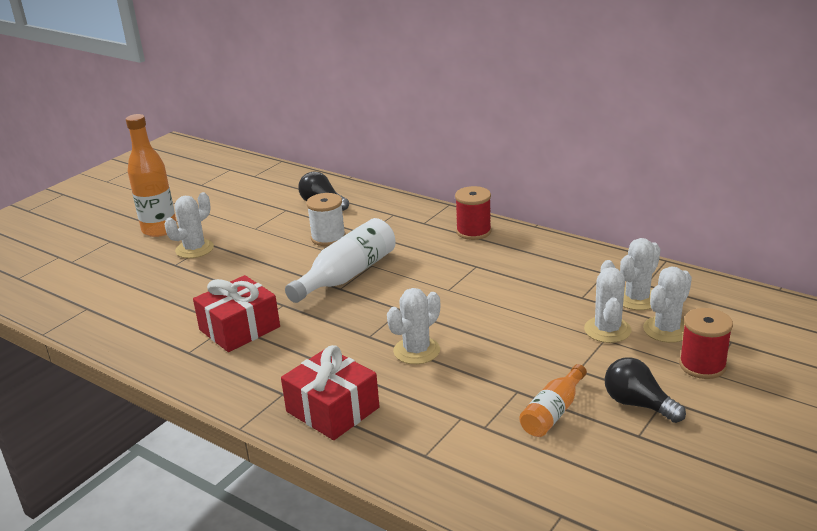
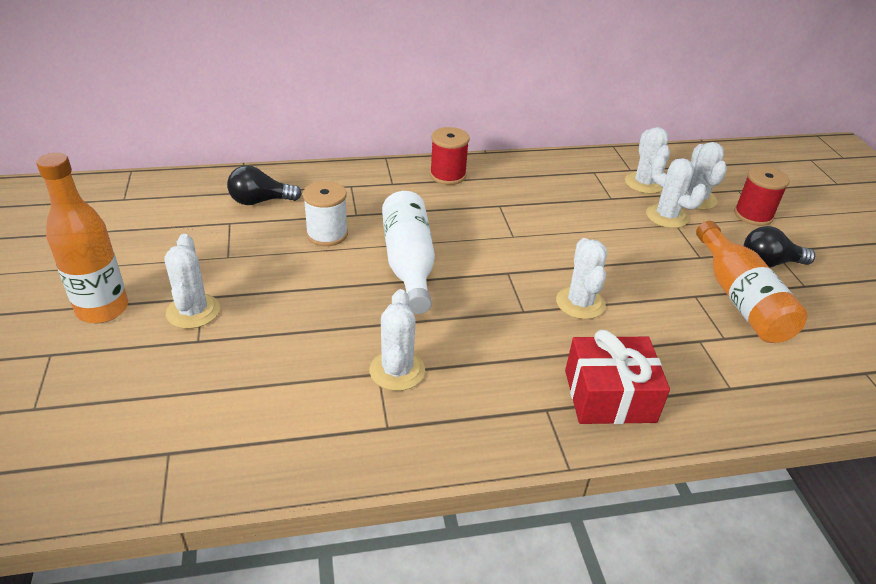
camera: 50 degrees left, 10 degrees up
(239, 328) = (397, 370): red gift -> white cactus
(553, 412) = (740, 298): orange bottle -> orange bottle, size x1.64

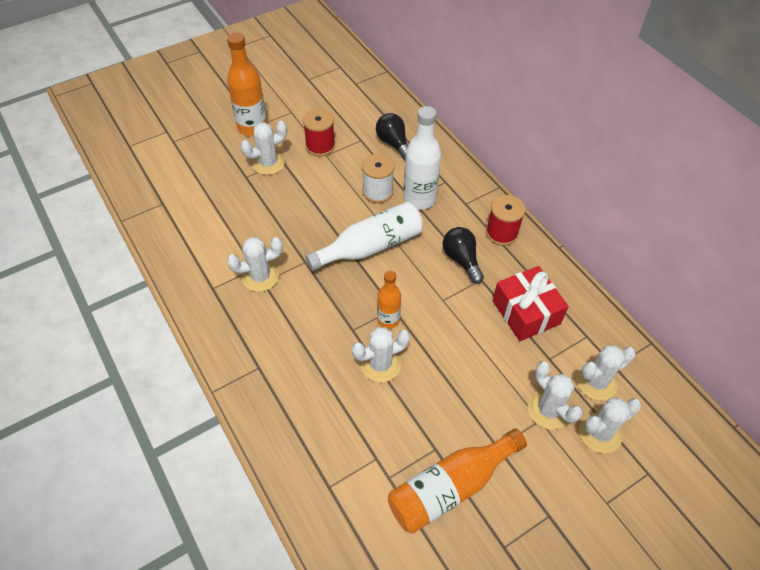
camera: 70 degrees right, 15 degrees up
(362, 209) = (419, 199): none -> white bottle
(522, 280) = (388, 320): none -> orange bottle
(609, 396) = (286, 403): red gift -> red gift (526, 312)
(666, 216) = (548, 410): white cactus -> white cactus turned 60 degrees counterclockwise
(753, 215) = (605, 491): red spool -> red spool (320, 146)
(769, 263) = (524, 511): black light bulb -> black light bulb (461, 260)

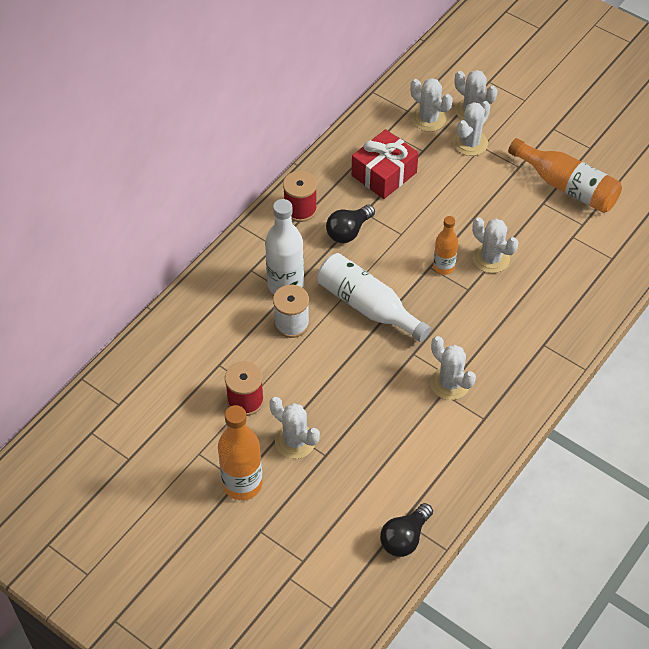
camera: 110 degrees left, 0 degrees up
(394, 143) = (212, 331): black light bulb -> black light bulb (405, 538)

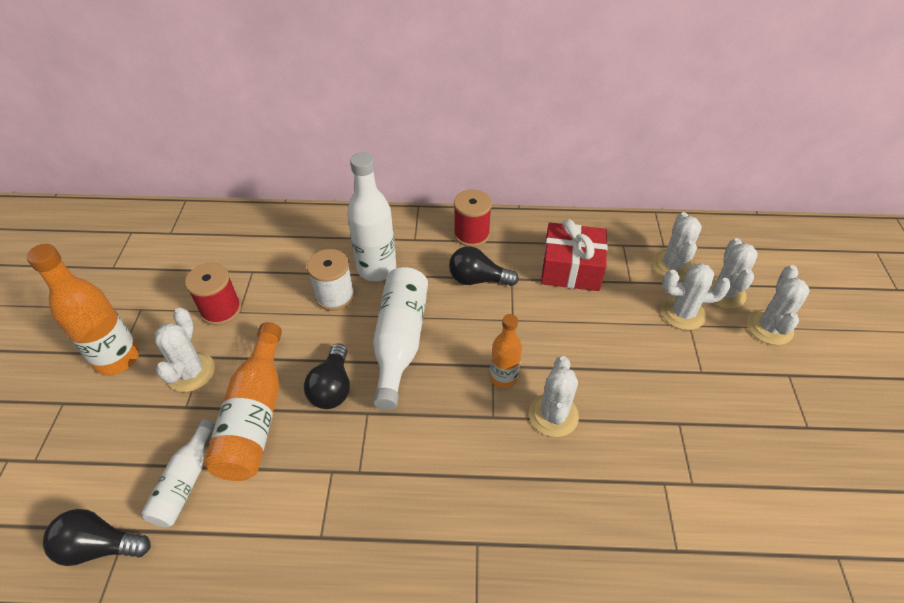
camera: 55 degrees right, 5 degrees down
(377, 363) = (332, 387): none -> black light bulb
(390, 476) = (185, 482): none -> white bottle
(450, 383) = (349, 471): white cactus -> white cactus (769, 327)
(567, 186) = (727, 434): orange bottle -> orange bottle (255, 416)

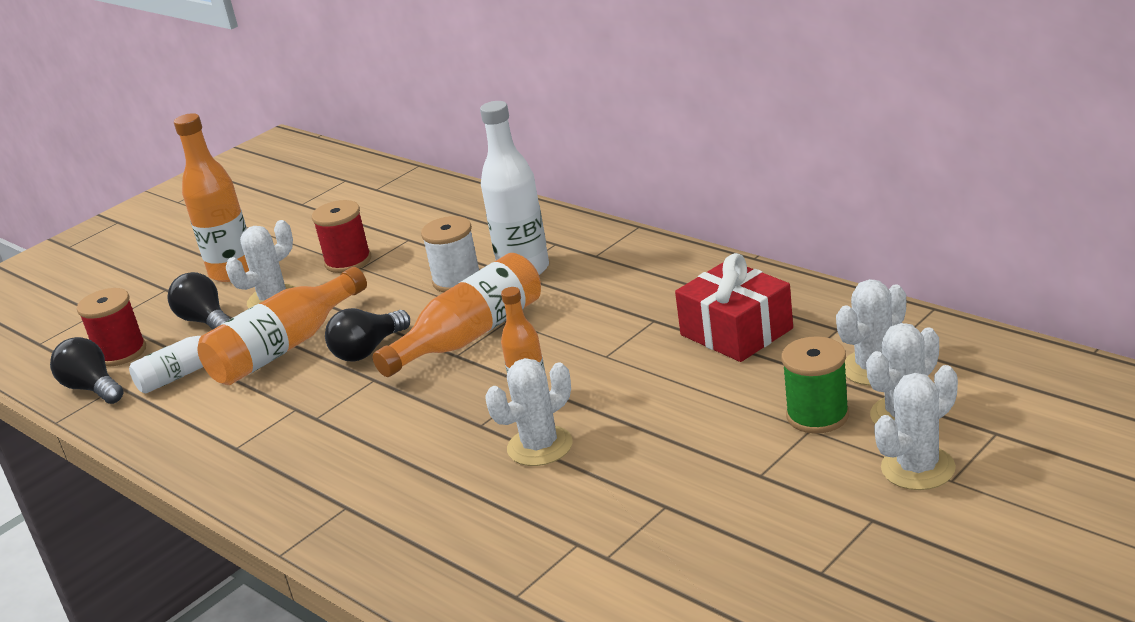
camera: 45 degrees right, 20 degrees down
(400, 341) = (470, 336): white bottle -> orange bottle
(471, 234) = (663, 268): red spool -> red spool (121, 352)
(478, 279) = (615, 310): black light bulb -> black light bulb (205, 321)
(682, 313) = (817, 415): white cactus -> green spool

